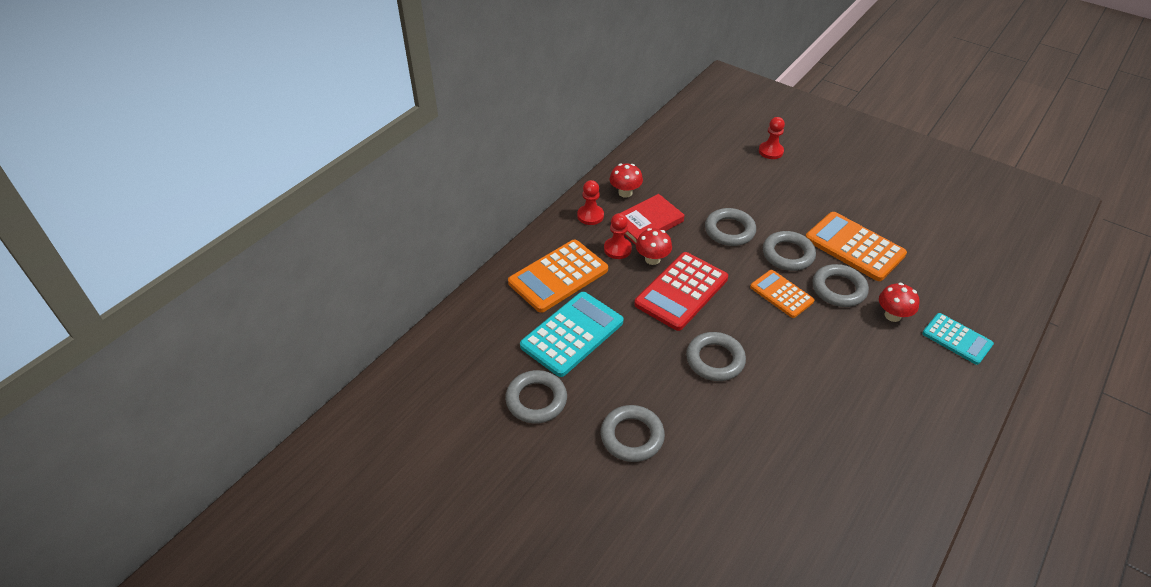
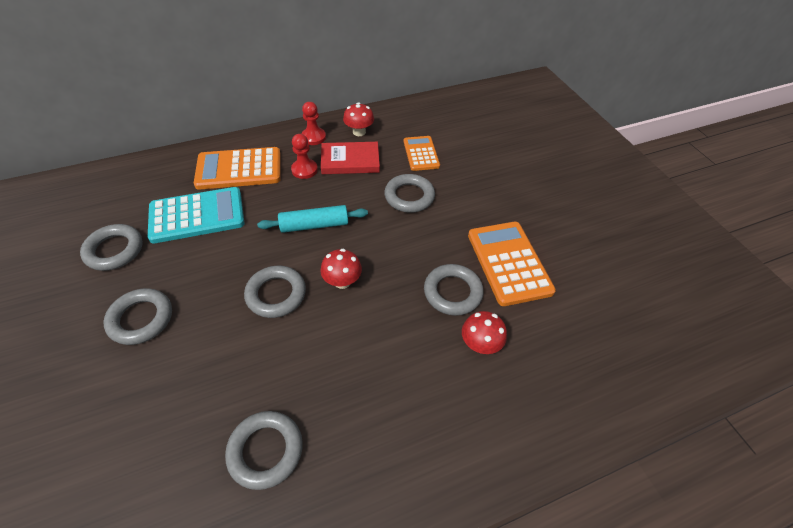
camera: 30 degrees right, 5 degrees up
(652, 259) = (321, 189): red mushroom -> red mushroom (342, 281)
(681, 291) = (314, 225): red calculator -> turquoise rolling pin
(771, 151) = (516, 150): red pawn -> none
(781, 294) = (395, 270): orange calculator -> orange calculator (421, 154)
(788, 254) = (438, 239): grey ring -> grey ring (265, 451)
(957, 339) = (524, 405): turquoise calculator -> none

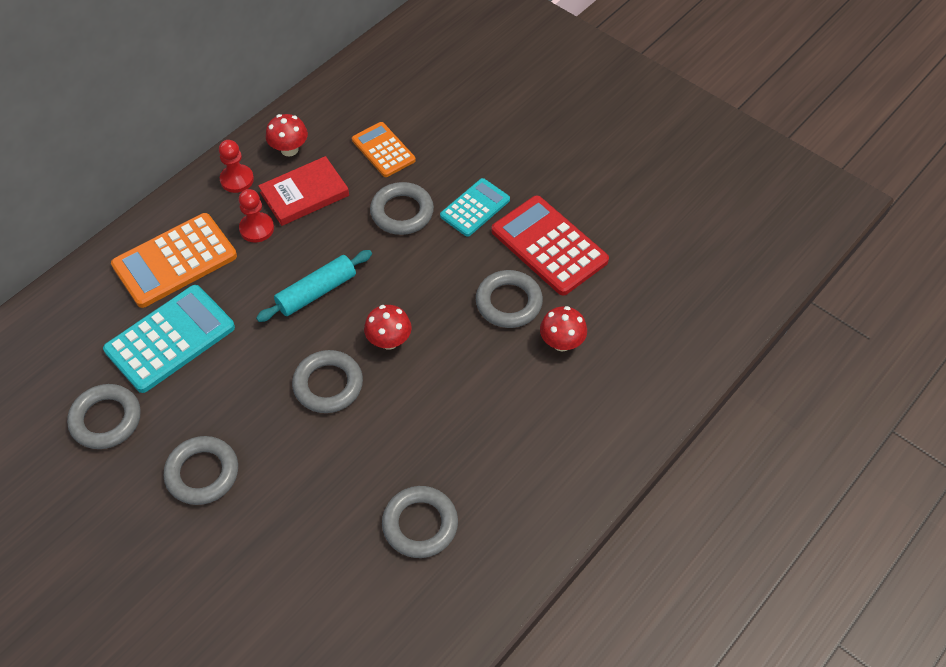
camera: 25 degrees left, 5 degrees up
(465, 214) = (475, 208): none -> turquoise calculator
(509, 263) = (549, 246): orange calculator -> red calculator

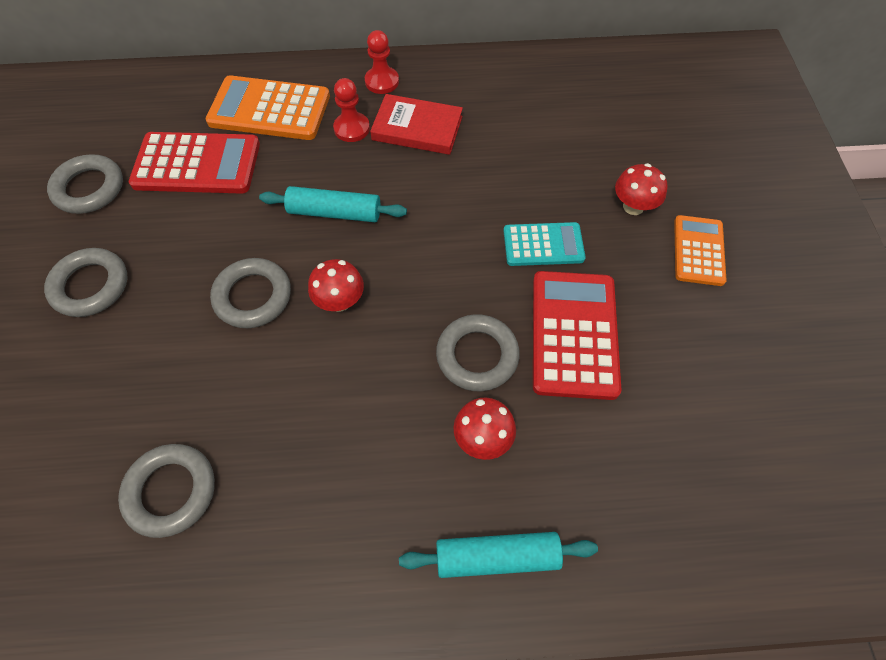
camera: 45 degrees right, 5 degrees up
(170, 339) = (197, 164): turquoise calculator -> red calculator
(289, 149) = (446, 86): red mushroom -> red mushroom (633, 206)
(383, 150) = (520, 138): orange calculator -> orange calculator (698, 251)
(402, 212) = (476, 200): grey ring -> none
(633, 392) = (497, 557): none -> turquoise rolling pin

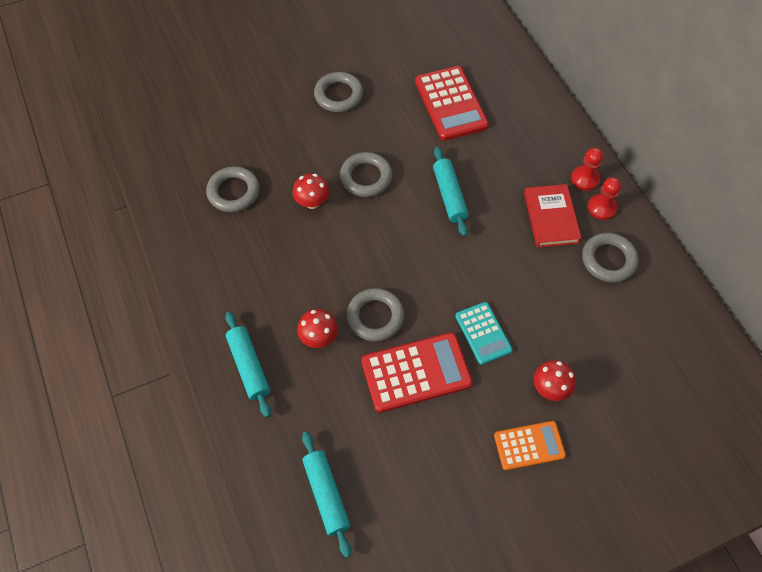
camera: 70 degrees right, 0 degrees up
(89, 188) = (405, 59): grey ring -> grey ring (608, 260)
(269, 109) = (519, 122): orange calculator -> none
(340, 301) = (382, 225): red mushroom -> red mushroom (312, 202)
(352, 128) = (528, 177): red pawn -> red pawn (602, 208)
(723, 502) = (326, 494): none -> turquoise rolling pin

